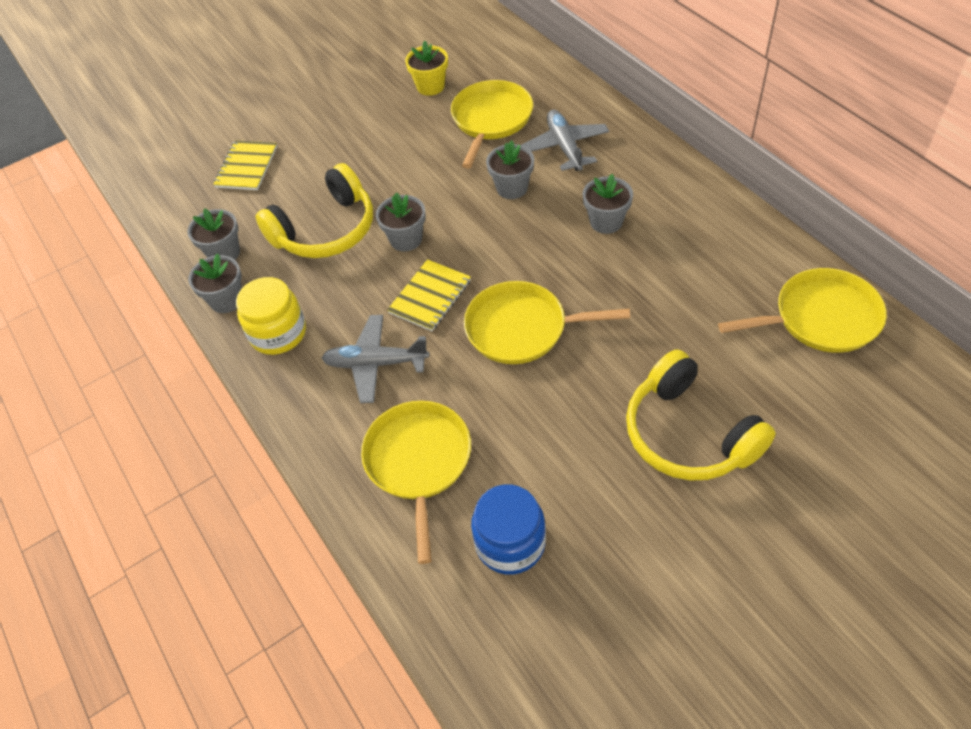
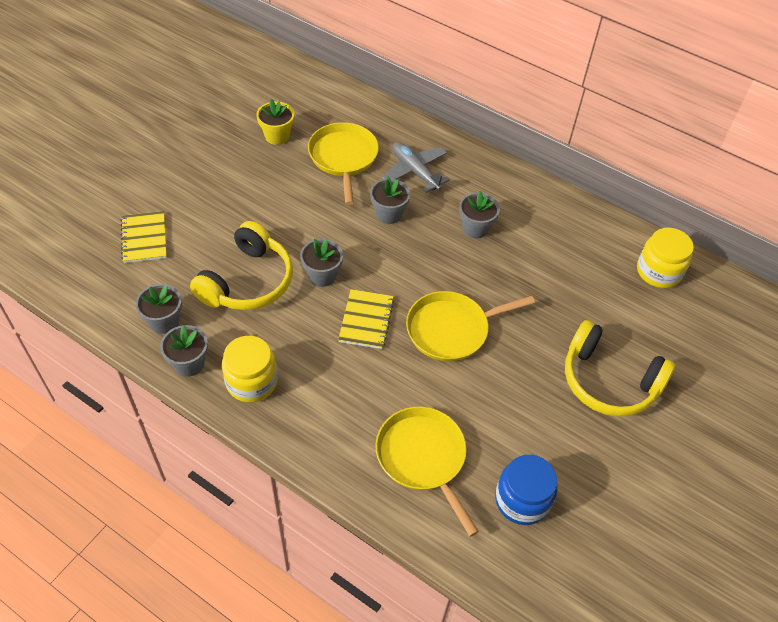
camera: 30 degrees left, 0 degrees up
(376, 364) = (349, 387): grey plane -> none
(821, 318) = (658, 271): yellow pan -> yellow jar

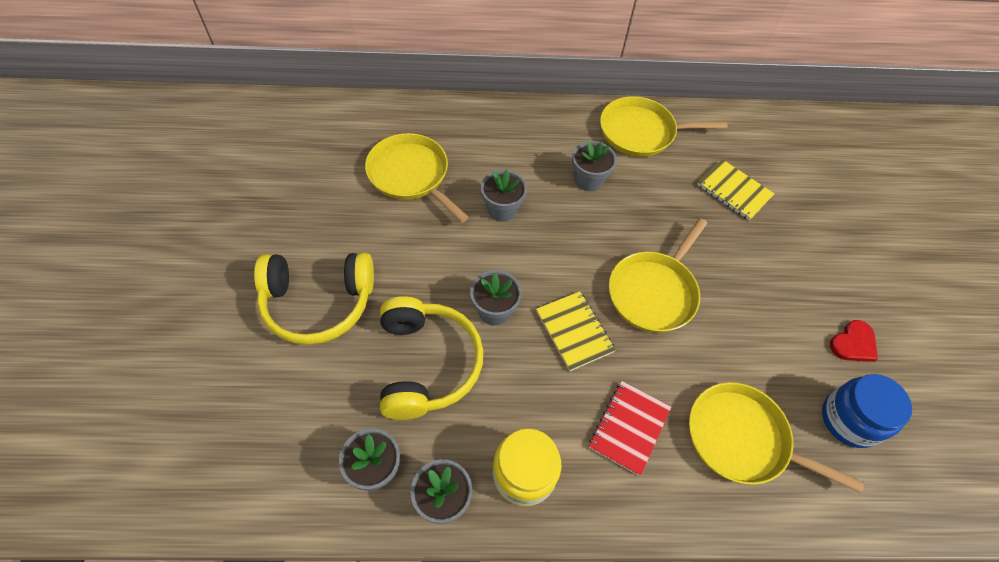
camera: 35 degrees left, 5 degrees up
(144, 238) = (271, 385): yellow notebook -> yellow notebook (734, 191)
(277, 136) = (324, 187): yellow flower pot -> none
(347, 400) = (629, 428): none -> red notebook
(414, 171) = (489, 153): grey plane -> none
(554, 216) = (641, 132): none -> yellow pan
(582, 456) = (853, 343): none -> red heart
(608, 381) = (811, 259): yellow headphones -> yellow headphones (318, 303)
(658, 271) = (758, 138): yellow jar -> none

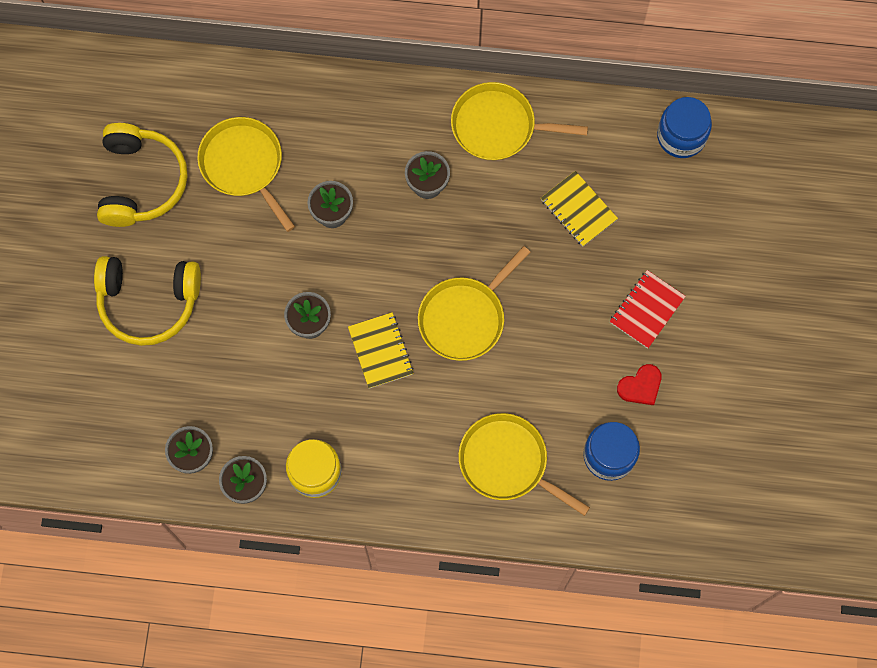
camera: 10 degrees right, 15 degrees up
(427, 364) = (243, 370): yellow headphones -> yellow headphones (141, 182)
(629, 428) = (411, 443): red notebook -> red notebook (646, 310)
(802, 130) = (681, 136): none -> blue jar

